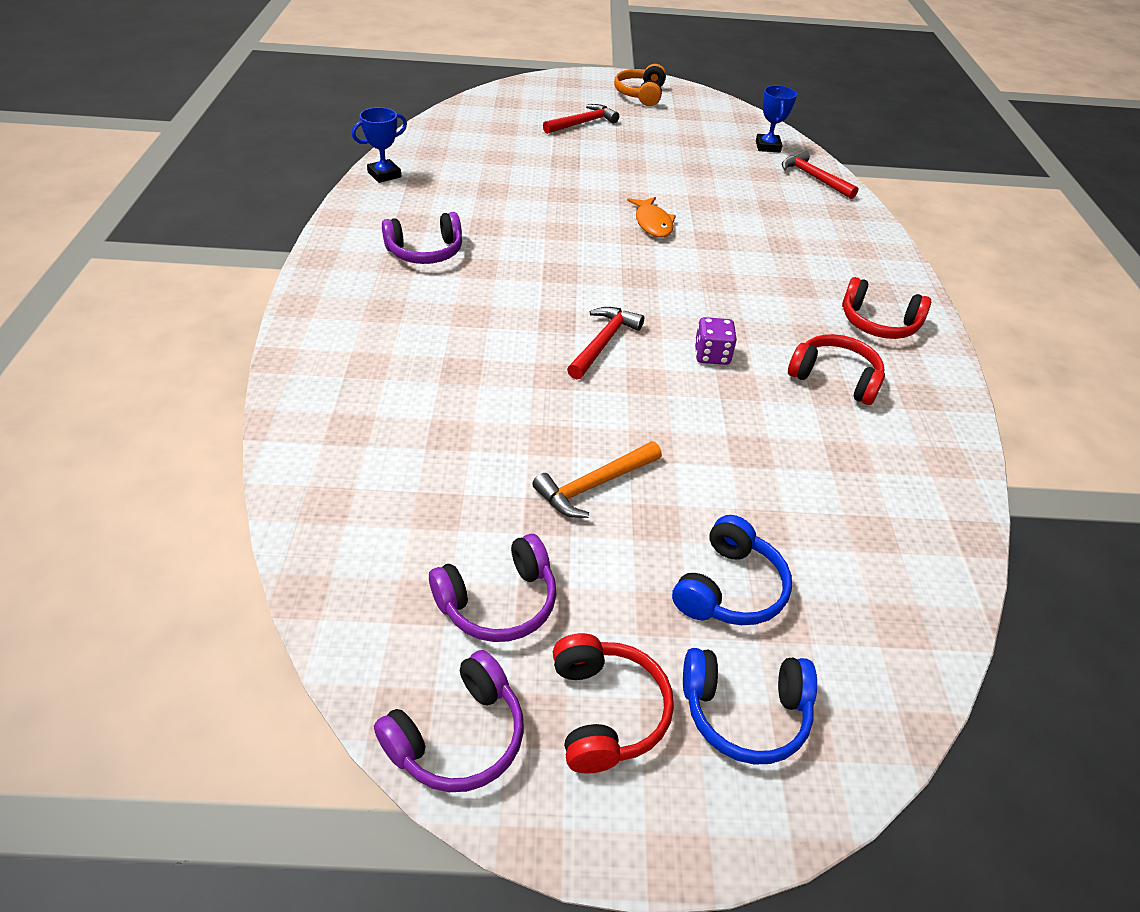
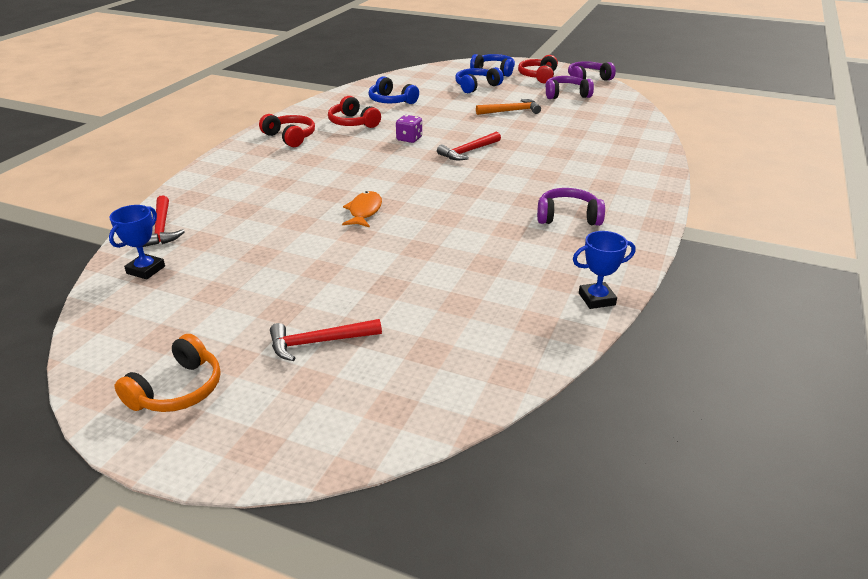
camera: 155 degrees left, 10 degrees down
(846, 467) = (391, 101): none -> blue headphones

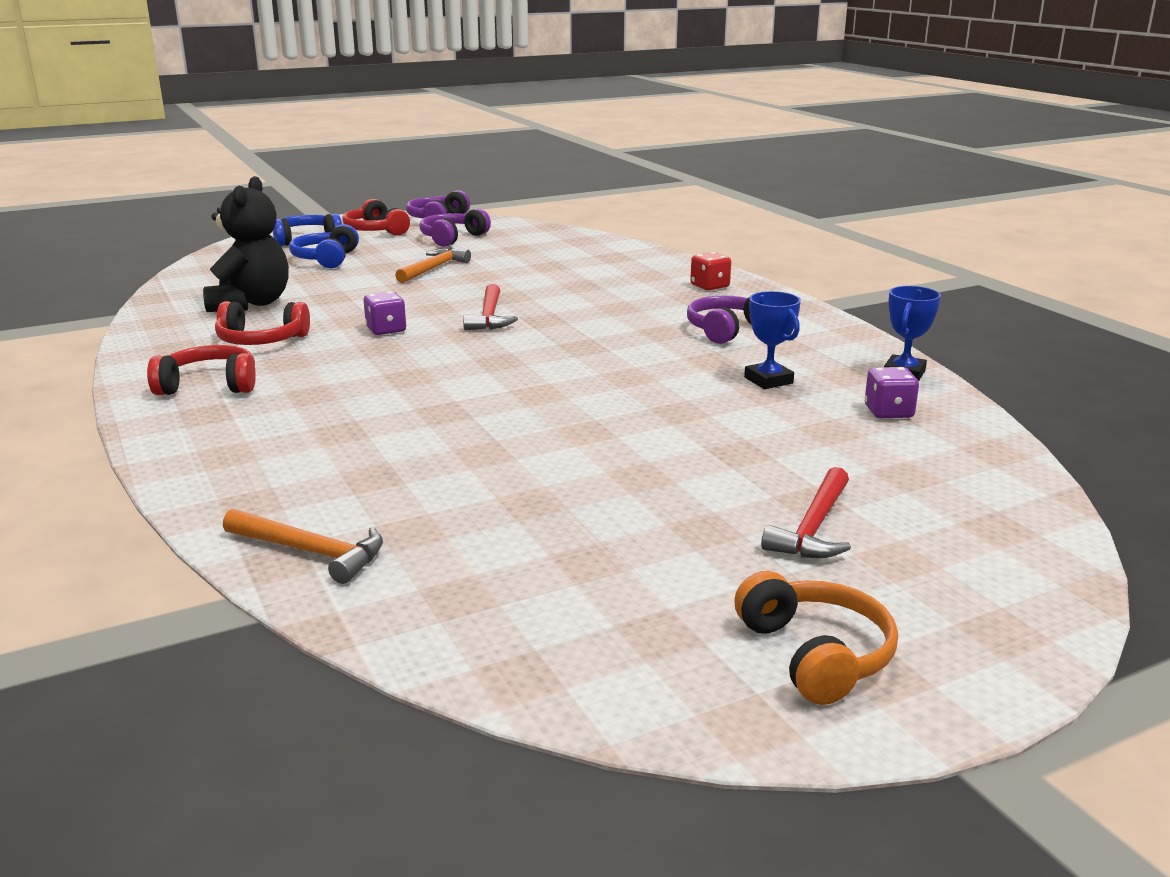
camera: 50 degrees left, 10 degrees down
(146, 270) = (428, 598): blue trophy -> blue trophy (768, 380)
(162, 228) = (311, 552): red hammer -> orange hammer
(364, 211) = (531, 410): orange fish -> none
(391, 101) = (251, 304): blue headphones -> black teddy bear
(519, 314) = (888, 412): none -> purple dice
(634, 184) = (709, 286): none -> red dice

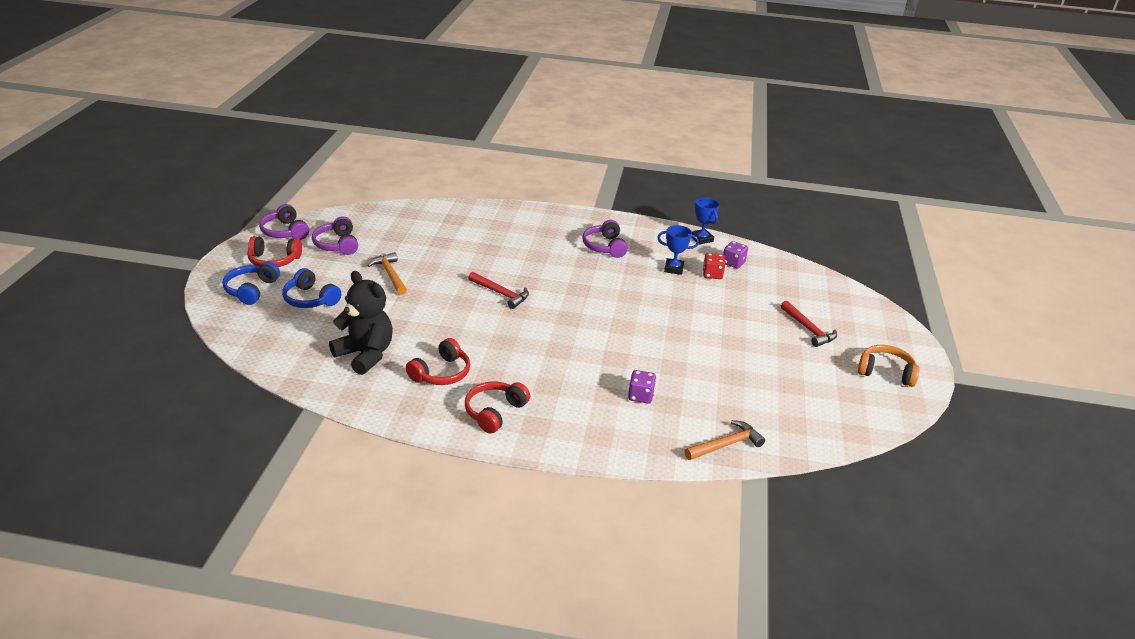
camera: 55 degrees left, 10 degrees up
(386, 330) = (478, 330): purple dice -> purple dice (640, 396)
(709, 286) = (540, 220): red dice -> red dice (712, 274)

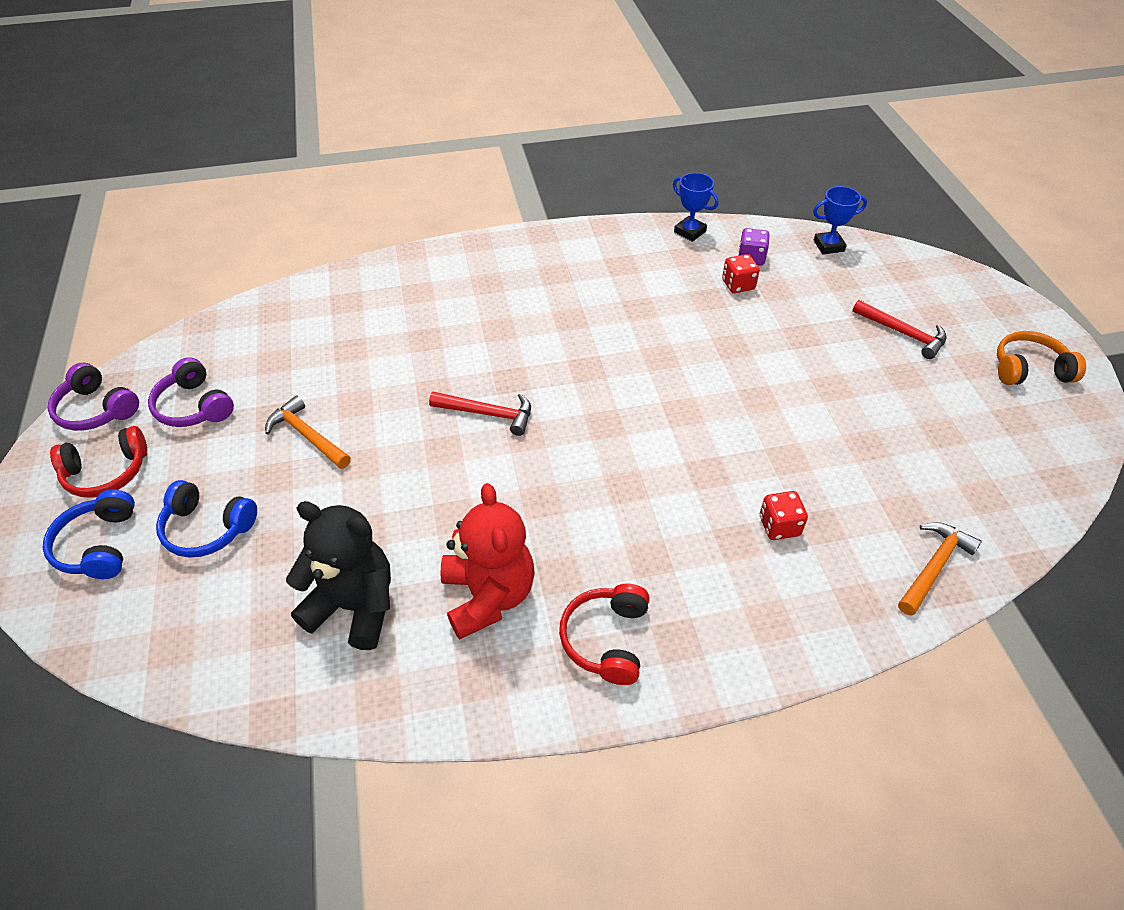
camera: 20 degrees left, 15 degrees up
(441, 373) = (488, 596): red headphones -> red teddy bear
(605, 247) = (578, 284): purple headphones -> none
(640, 396) = (779, 526): purple dice -> red dice
(673, 269) = (686, 291): blue trophy -> blue trophy (828, 246)

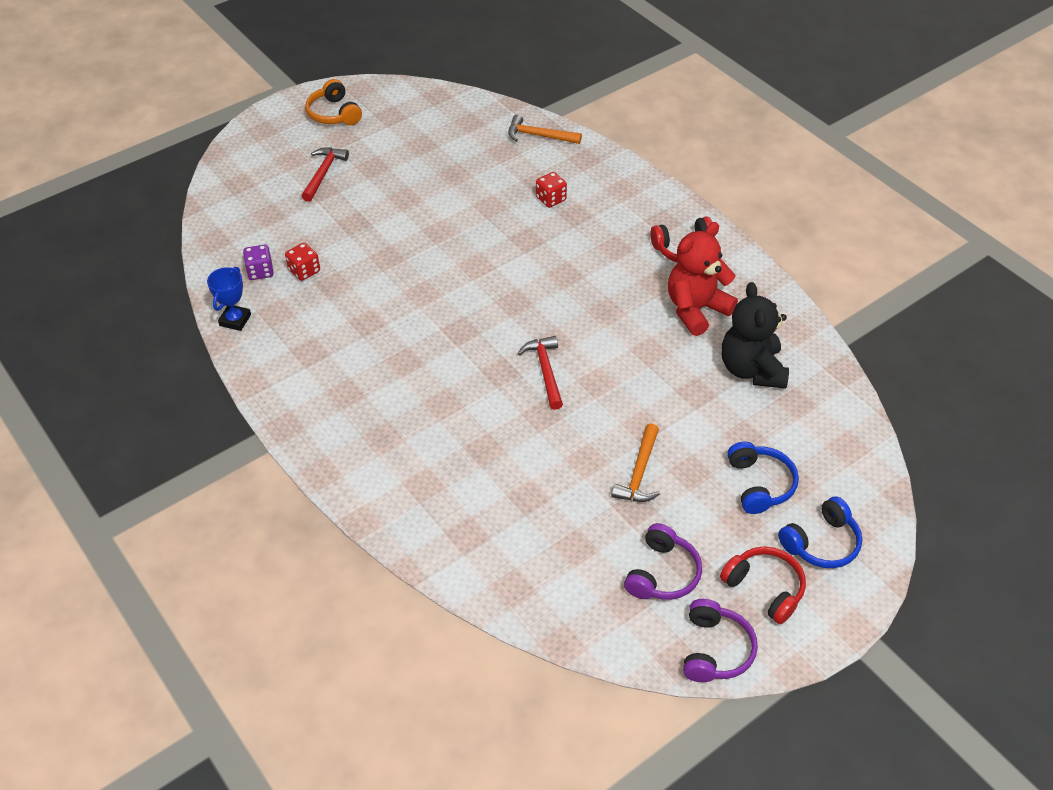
camera: 115 degrees left, 0 degrees up
(828, 246) = (220, 229): blue trophy -> none

